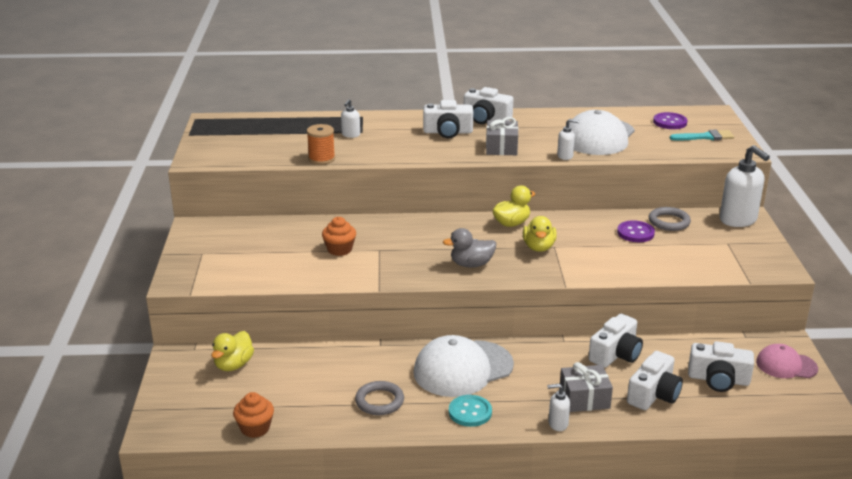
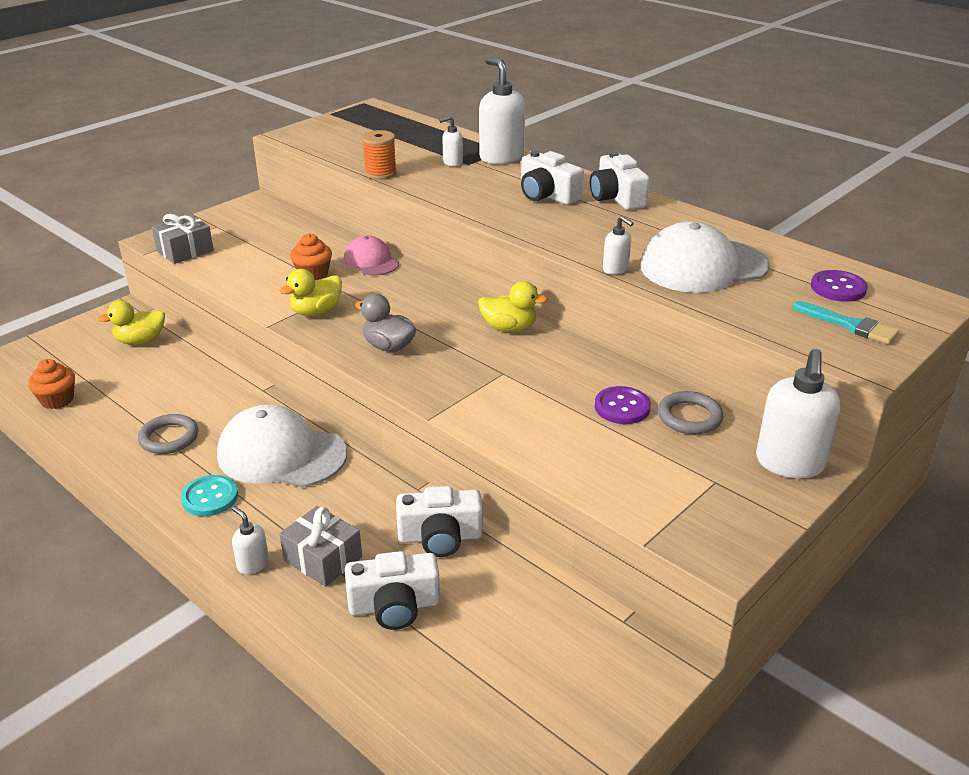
camera: 45 degrees right, 5 degrees up
(372, 120) = (501, 157): none -> white soap dispenser
(501, 147) = (566, 231): grey gift -> grey gift (185, 251)
(538, 247) = (485, 365): yellow duck -> yellow duck (316, 311)
(718, 379) = (493, 644): white camera -> none
(786, 365) = (608, 690): pink cap -> pink cap (371, 261)

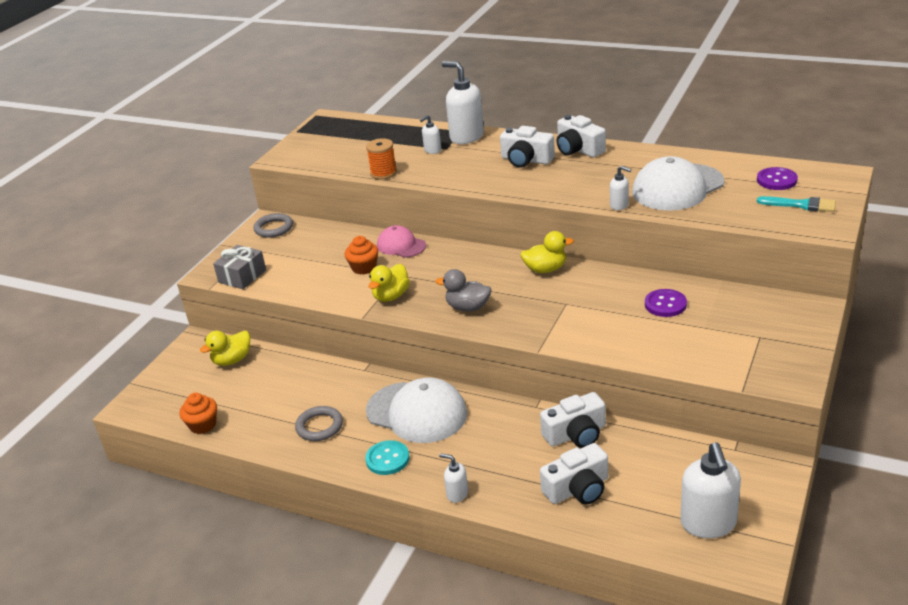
camera: 15 degrees left, 0 degrees up
(281, 454) = (417, 412): white cap -> white cap turned 150 degrees counterclockwise
(323, 559) = (504, 474): grey gift -> none
(689, 417) = (714, 298): grey ring -> grey ring (274, 228)
(789, 463) = (798, 311): white soap dispenser -> white soap dispenser (708, 524)

